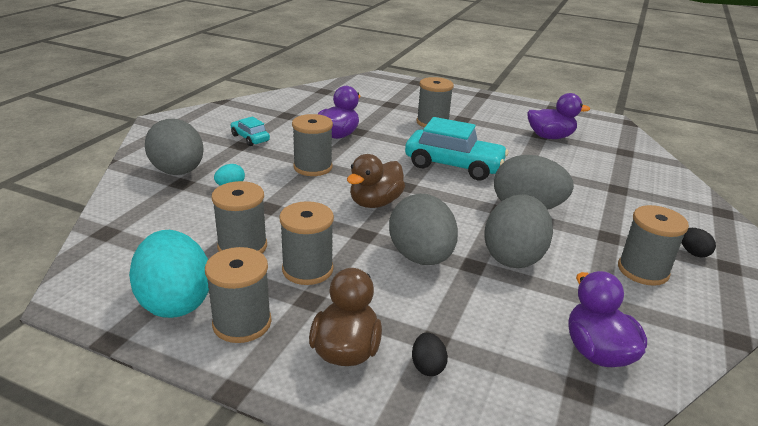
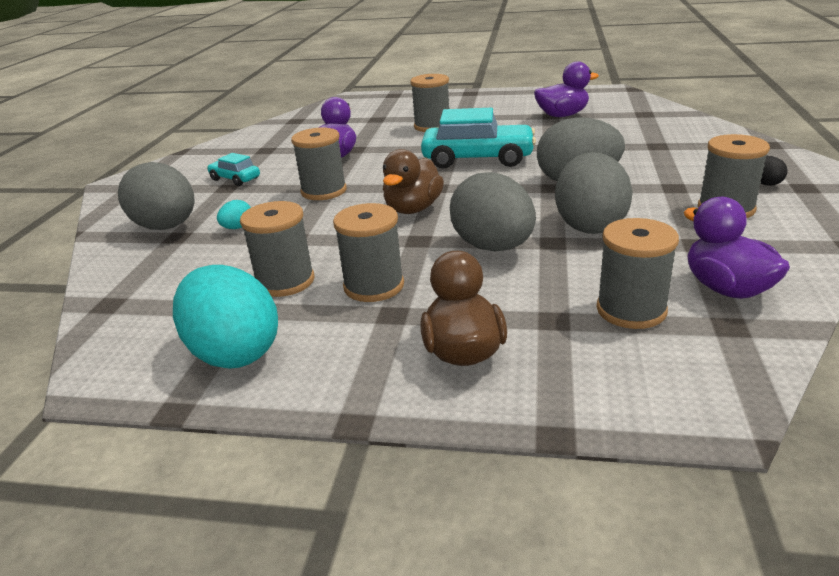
camera: 10 degrees left, 0 degrees up
(242, 323) = (327, 354): grey spool -> grey spool (631, 310)
(427, 366) = (561, 344): black egg -> none

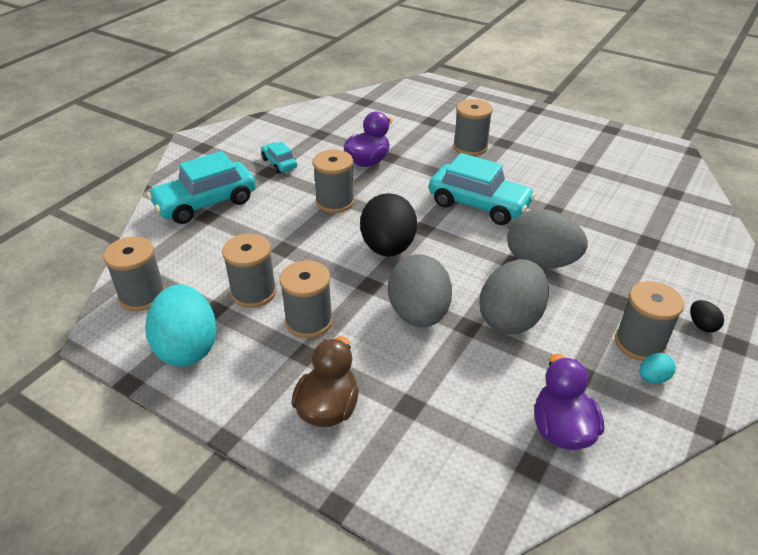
camera: 20 degrees right, 10 degrees up
(167, 227) = (206, 203): grey egg -> turquoise car
(237, 228) = (252, 222): turquoise egg -> turquoise egg (652, 378)
(413, 209) = (388, 248): brown duck -> black egg
(562, 115) = (594, 170): purple duck -> none
(631, 310) = (471, 420): grey spool -> grey spool (142, 296)

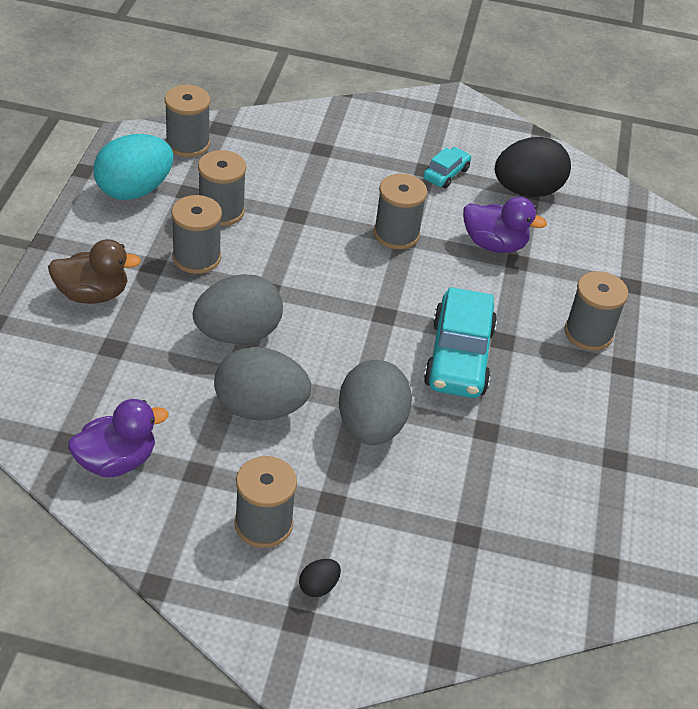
camera: 65 degrees right, 5 degrees up
(206, 203) = (342, 141): turquoise car -> none
(388, 248) = (334, 292): black egg -> black egg (527, 191)
(652, 378) = (212, 536): turquoise egg -> none

